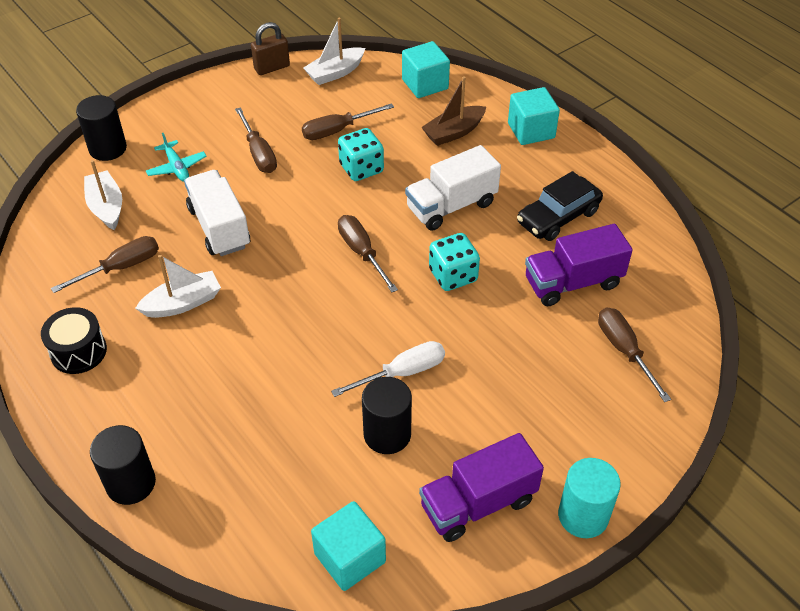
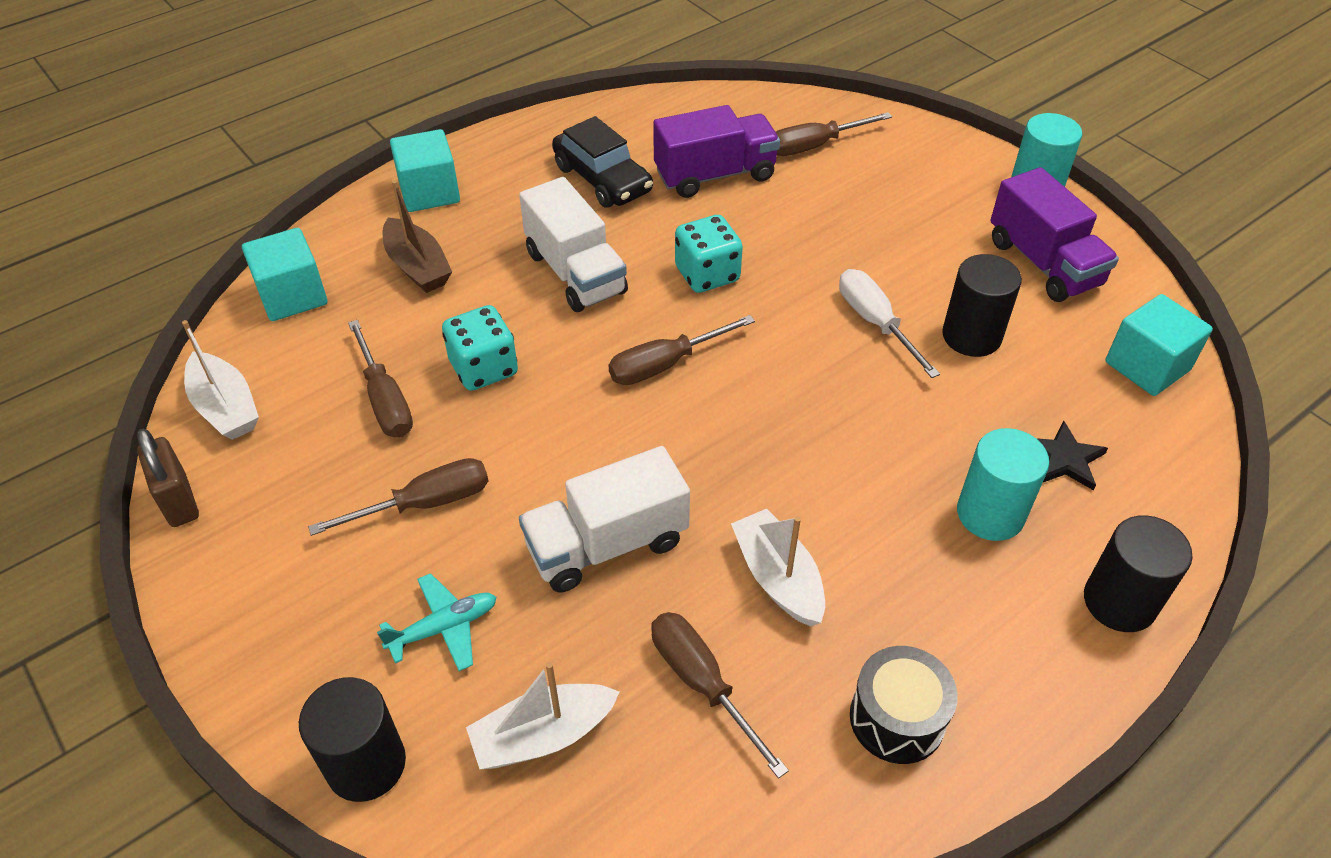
camera: 90 degrees left, 0 degrees up
(214, 420) = (990, 514): none -> turquoise cylinder
(257, 475) = (1064, 459): none -> black star
(573, 282) = (715, 175): purple truck -> purple truck turned 90 degrees counterclockwise

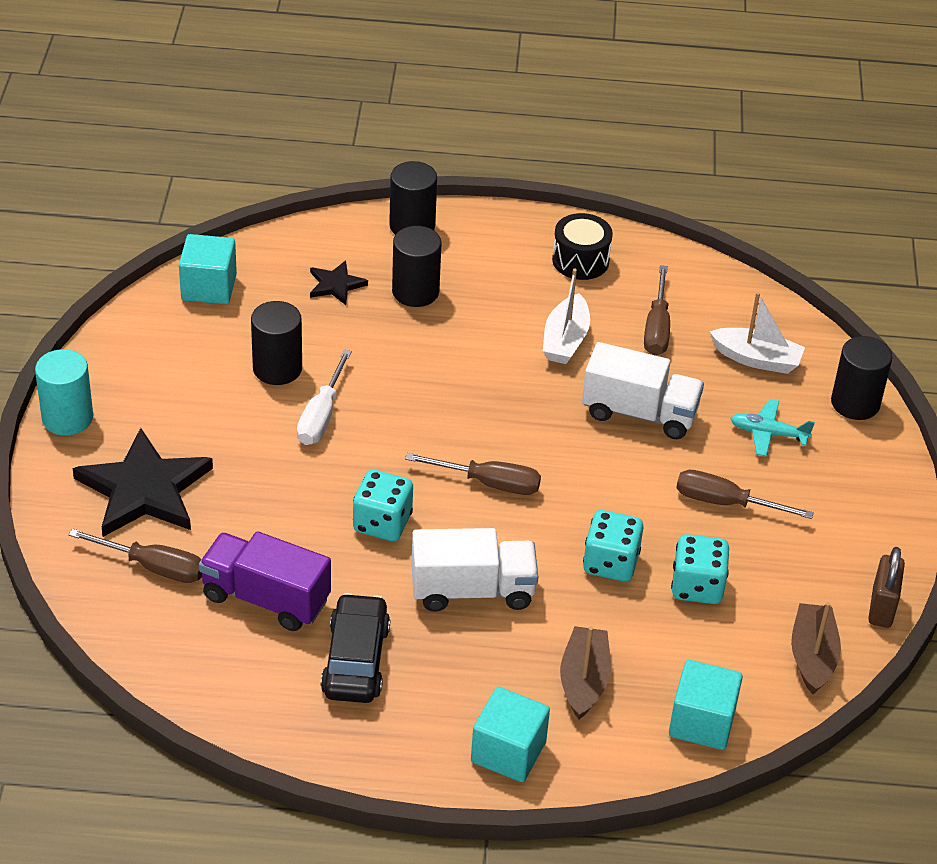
camera: 140 degrees left, 5 degrees down
(225, 407) = (812, 656): white boat -> brown boat
(385, 400) = (697, 586): brown screwdriver -> turquoise dice
(575, 273) = (472, 590): white truck -> white truck turned 75 degrees clockwise
(902, 183) = (144, 489): none -> black star
(990, 514) = (415, 291): turquoise cylinder -> black cylinder
(1043, 263) = (156, 373): purple truck -> none

